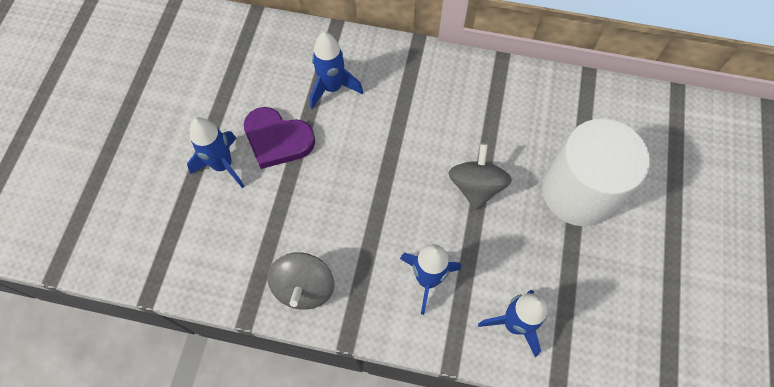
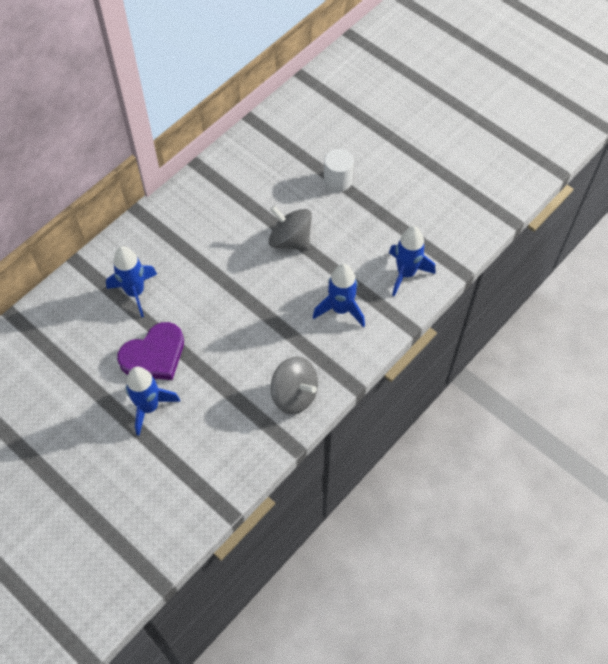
camera: 60 degrees left, 5 degrees down
(578, 192) = (337, 180): white cylinder -> white cylinder, size x0.47

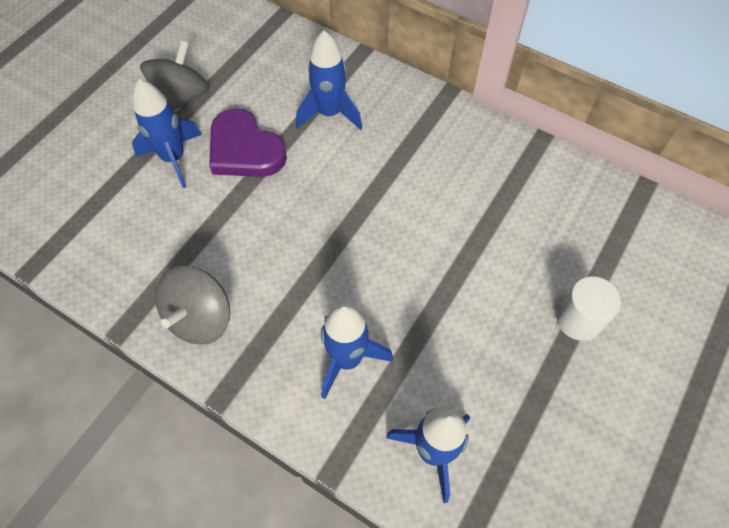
camera: 80 degrees right, 0 degrees up
(290, 240) = (451, 271): grey spinning top -> grey spinning top (182, 96)

